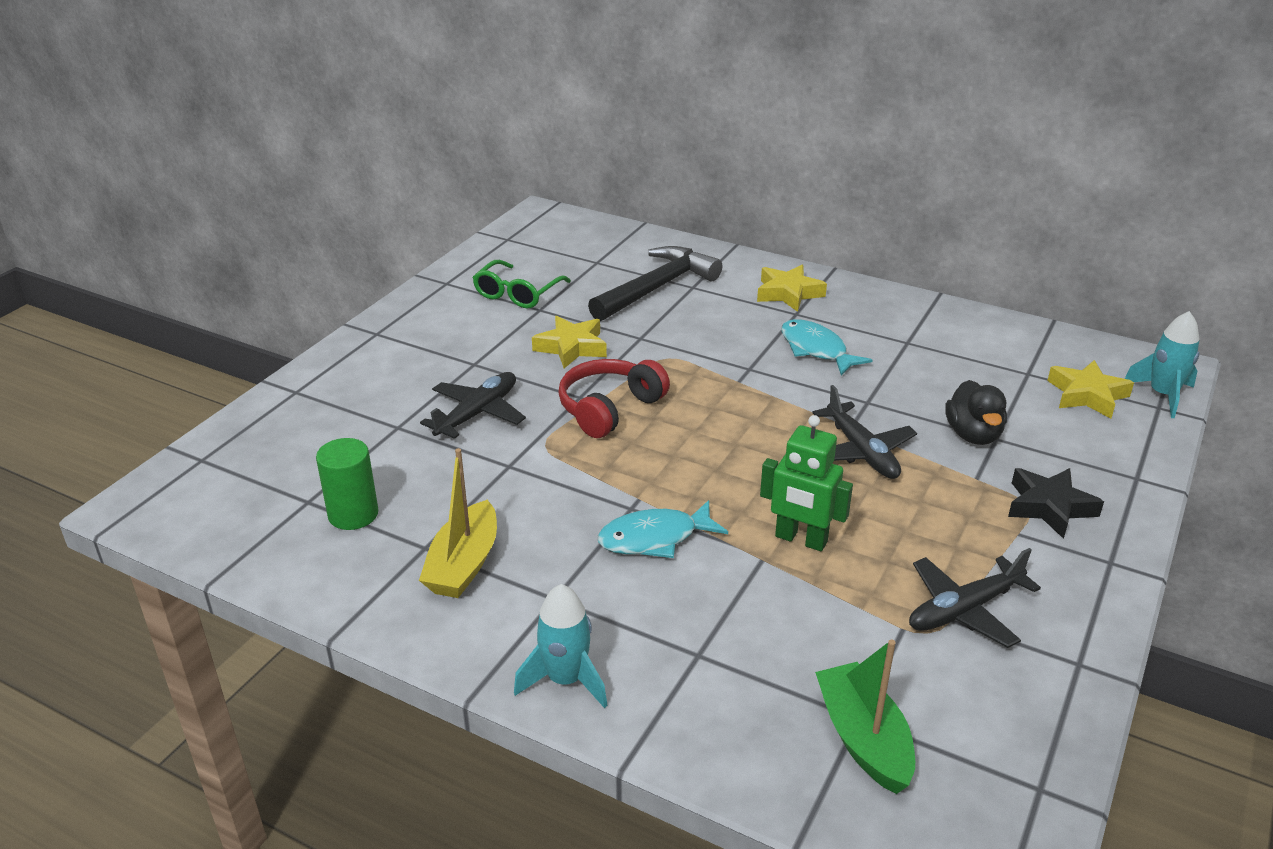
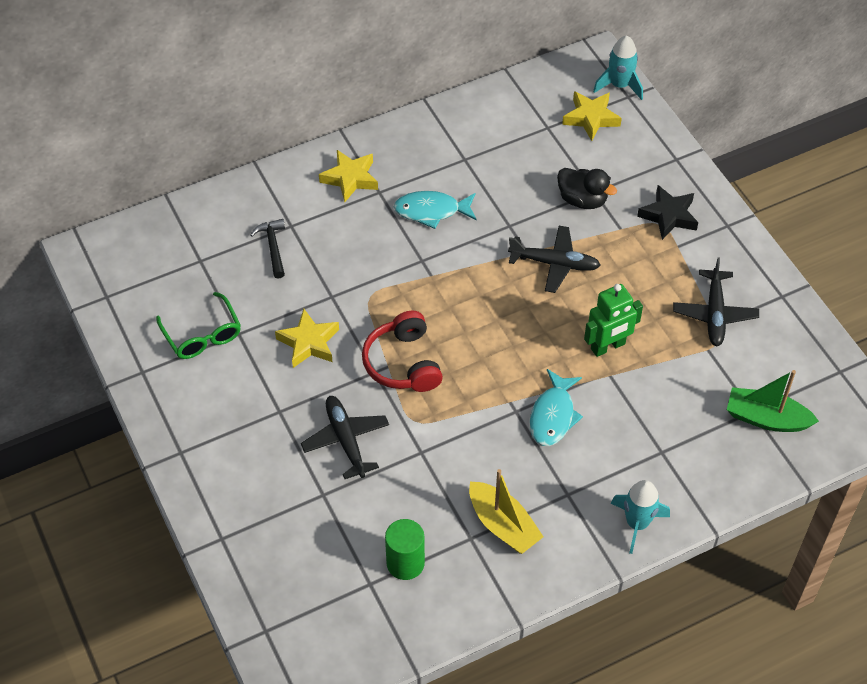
camera: 55 degrees left, 20 degrees up
(656, 288) = (273, 247): black hammer -> black hammer, size x0.52

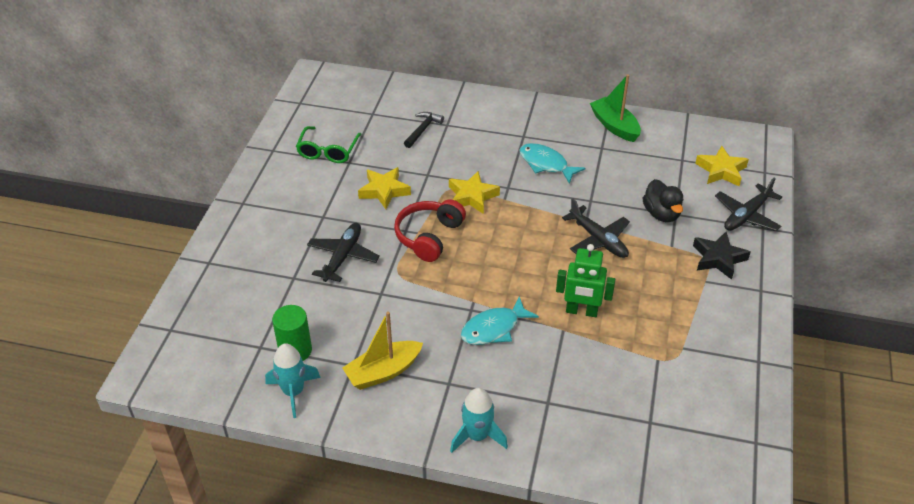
camera: 40 degrees right, 10 degrees down
(350, 178) = (513, 120): yellow star -> yellow star (472, 196)
(503, 525) = (383, 372): yellow boat -> yellow boat turned 60 degrees clockwise
(619, 85) = (765, 162): turquoise rocket -> turquoise rocket (293, 392)
(714, 313) = (688, 340): black plane -> black plane (747, 215)
(766, 418) = (656, 434): green boat -> green boat (614, 126)

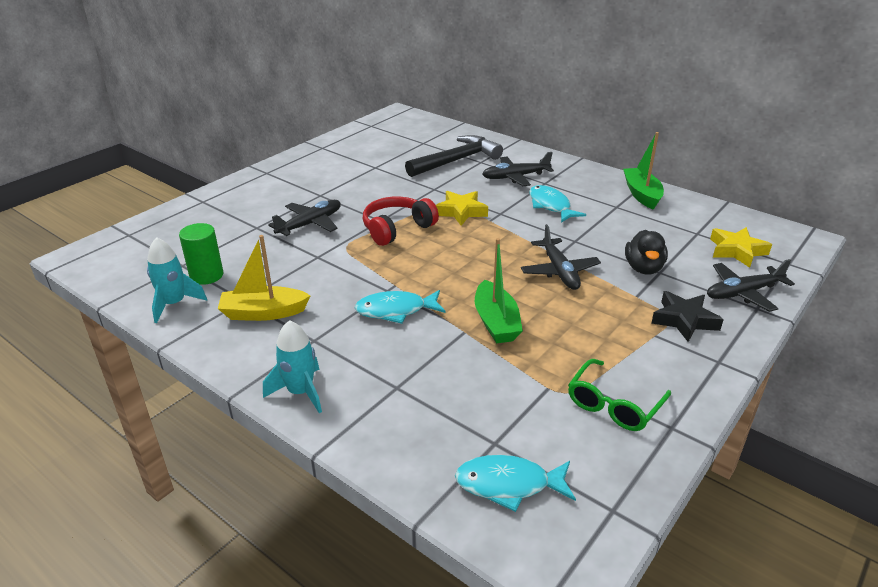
camera: 25 degrees right, 10 degrees down
(328, 151) = (364, 157): green glasses -> green glasses (614, 405)
(384, 191) = (386, 191): yellow star -> none
(422, 130) = (456, 160): black hammer -> black hammer, size x1.94
(492, 136) = (515, 177): none -> black plane
(581, 311) = (496, 322): green robot -> green boat
(680, 451) = (508, 484): none -> turquoise fish

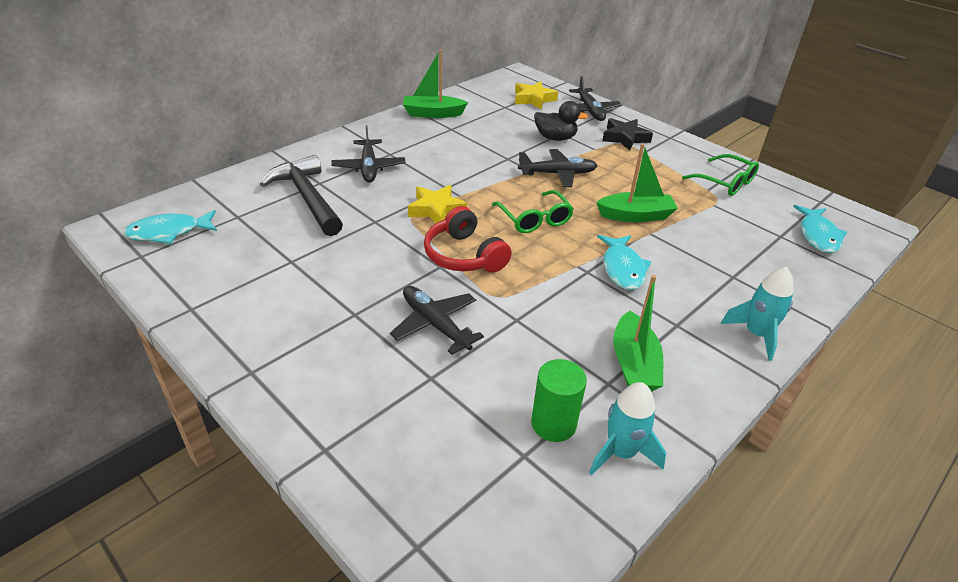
camera: 85 degrees left, 5 degrees up
(263, 313) = (633, 364): yellow boat -> green boat
(464, 260) = (534, 219): none -> green glasses
(550, 206) = (439, 158): turquoise fish -> turquoise fish (169, 232)

